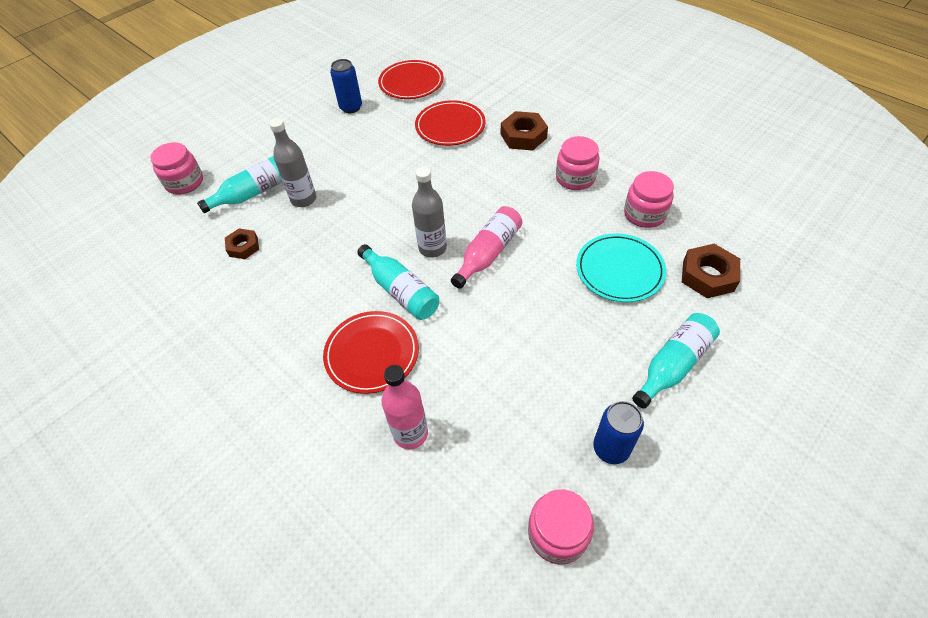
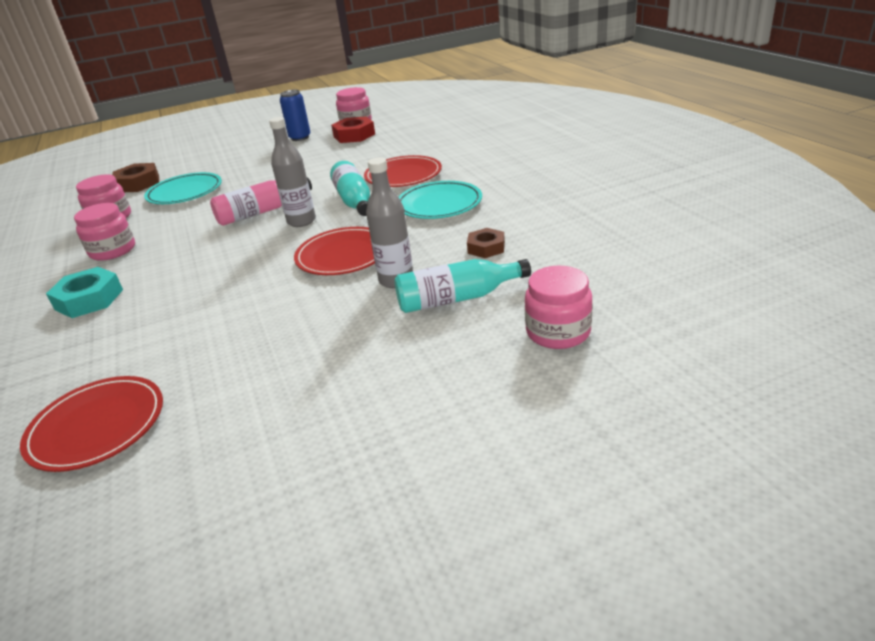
camera: 155 degrees left, 20 degrees down
(305, 302) = (439, 204): none -> turquoise plate
(351, 107) = (236, 401): blue can -> none
(410, 433) = (403, 148): pink bottle -> none
(450, 126) = (143, 331): red plate -> red plate (343, 255)
(520, 471) = (354, 135): none -> red nut
(523, 136) = (89, 299): brown nut -> turquoise nut
(673, 365) = (225, 156): turquoise bottle -> none

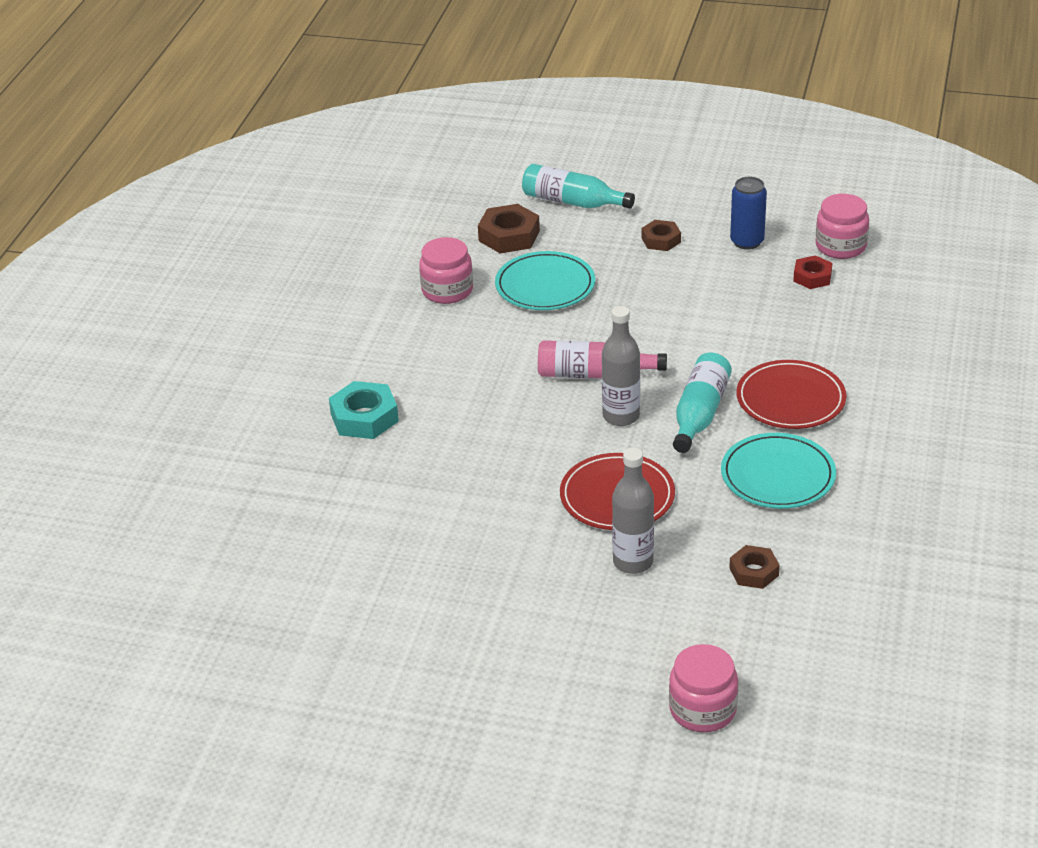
camera: 35 degrees right, 5 degrees up
(97, 426) = (300, 577): red plate -> none
(113, 251) = (420, 352): pink jar -> none
(246, 153) = (661, 240): none -> brown nut
(354, 135) = (812, 277): red nut -> red nut, size x0.64
(457, 299) = (662, 619): turquoise bottle -> turquoise bottle (572, 202)

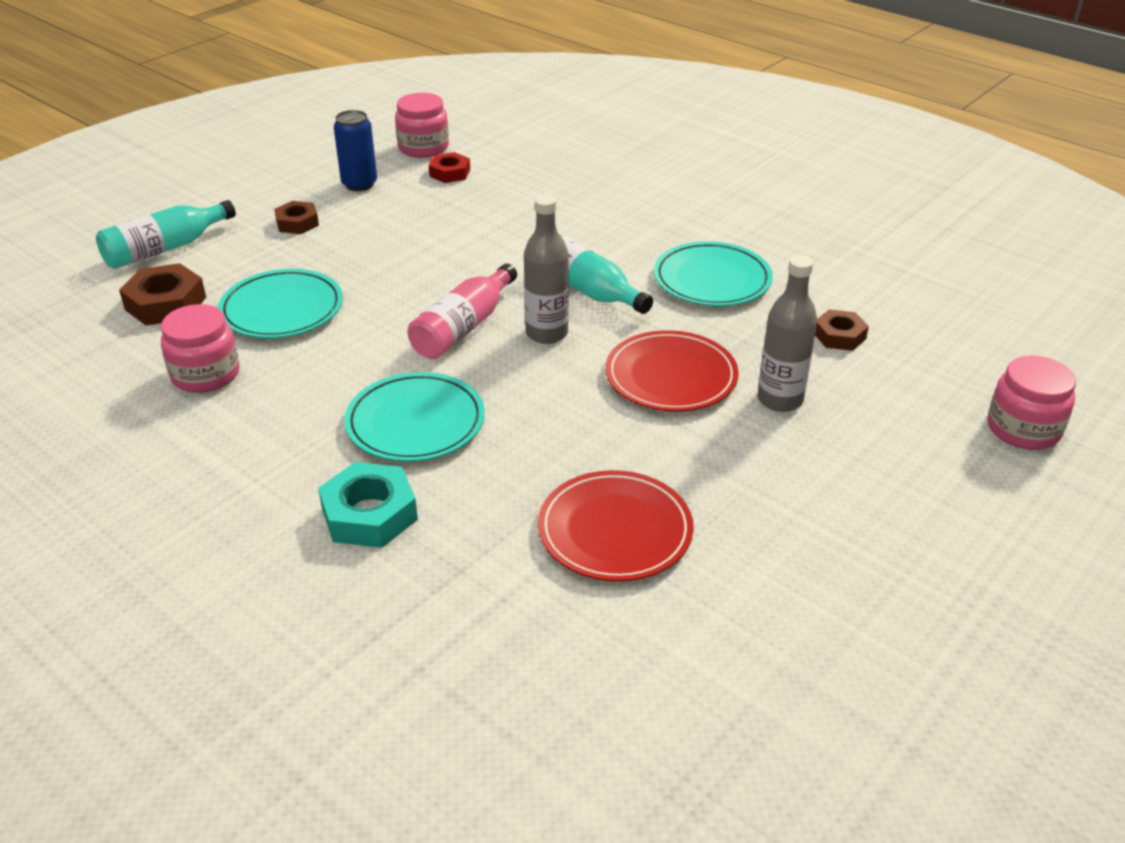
camera: 65 degrees left, 0 degrees up
(467, 398) = (415, 422): none -> turquoise plate
(790, 399) = (610, 238): red plate -> red plate (615, 530)

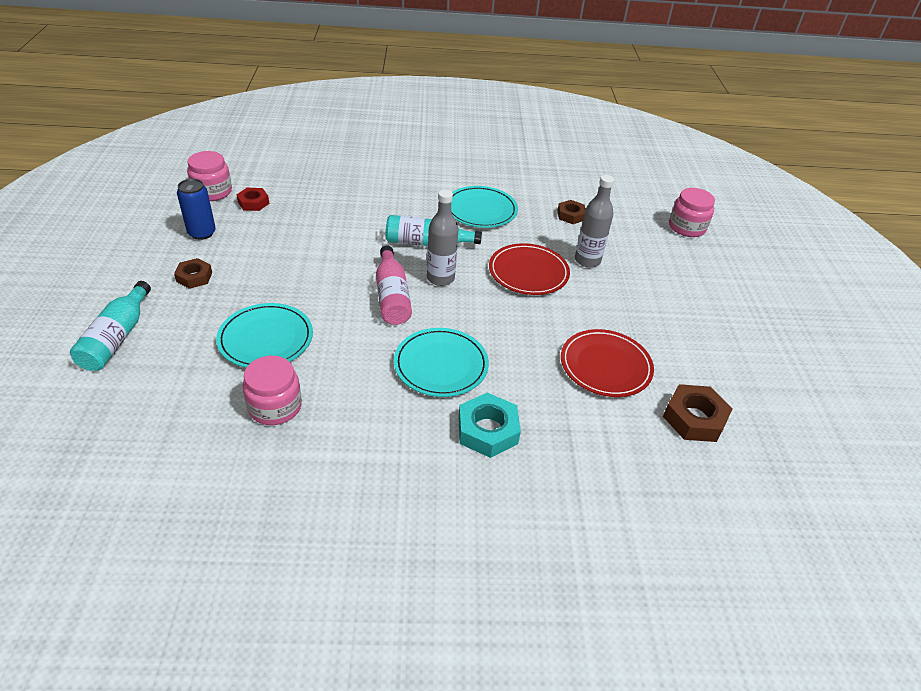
camera: 45 degrees left, 5 degrees up
(166, 303) = (175, 375): brown nut -> brown nut (694, 418)

